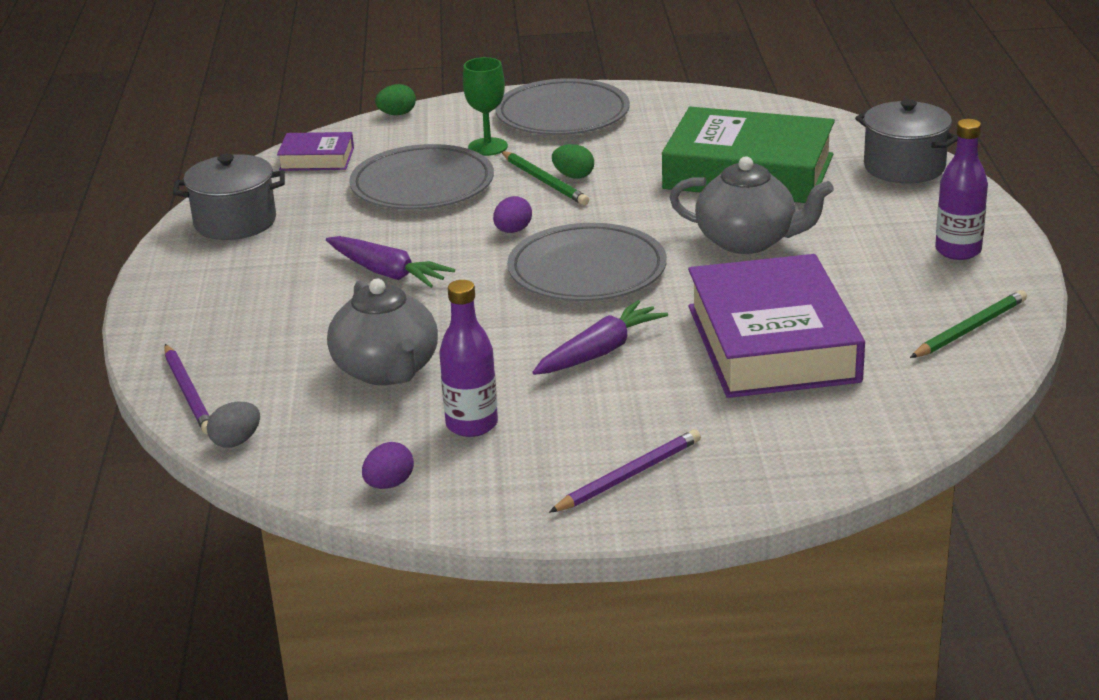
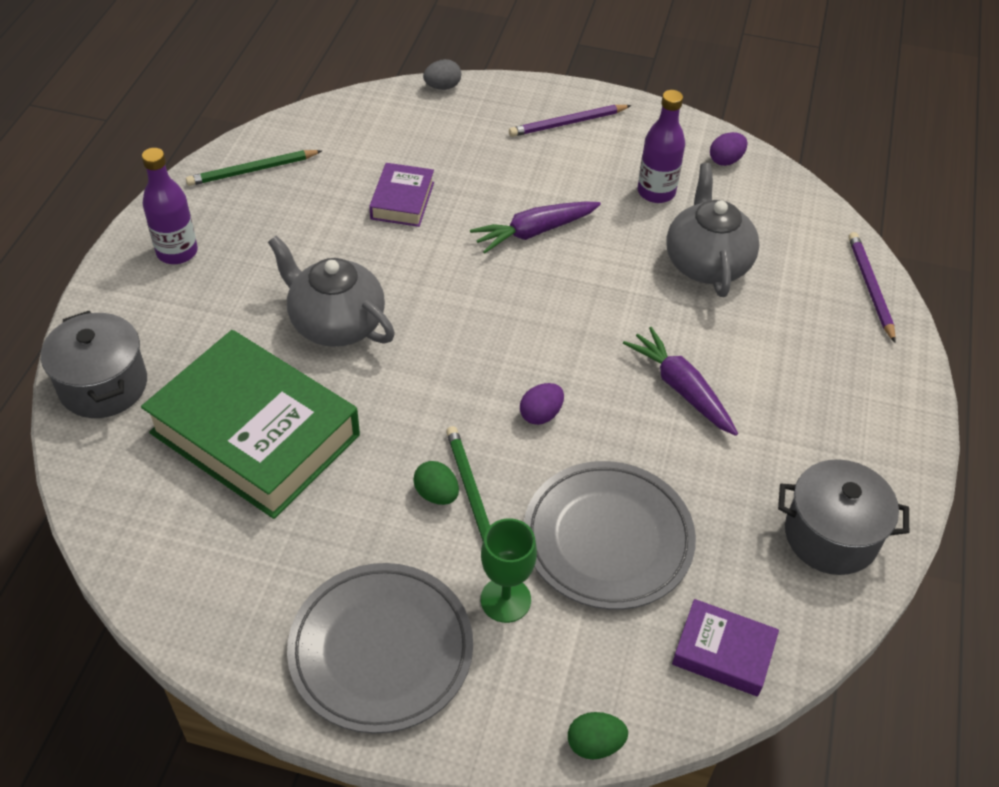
camera: 165 degrees left, 20 degrees up
(236, 441) = (831, 227): grey egg -> grey egg (442, 87)
(587, 270) = (498, 331): grey plate -> none
(772, 343) = (402, 200): purple book -> purple book, size x0.47

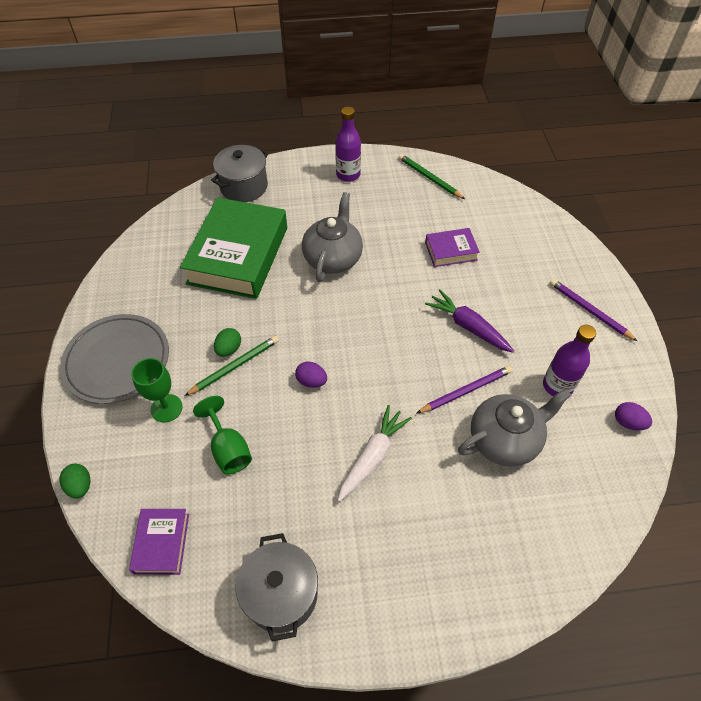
camera: 70 degrees right, 5 degrees up
(442, 87) = (570, 233): grey egg -> none
(608, 538) = (228, 449): grey plate -> green goblet
(681, 388) = (372, 456): purple carrot -> white carrot
(870, 287) = (553, 570): purple pencil -> purple pencil (466, 391)

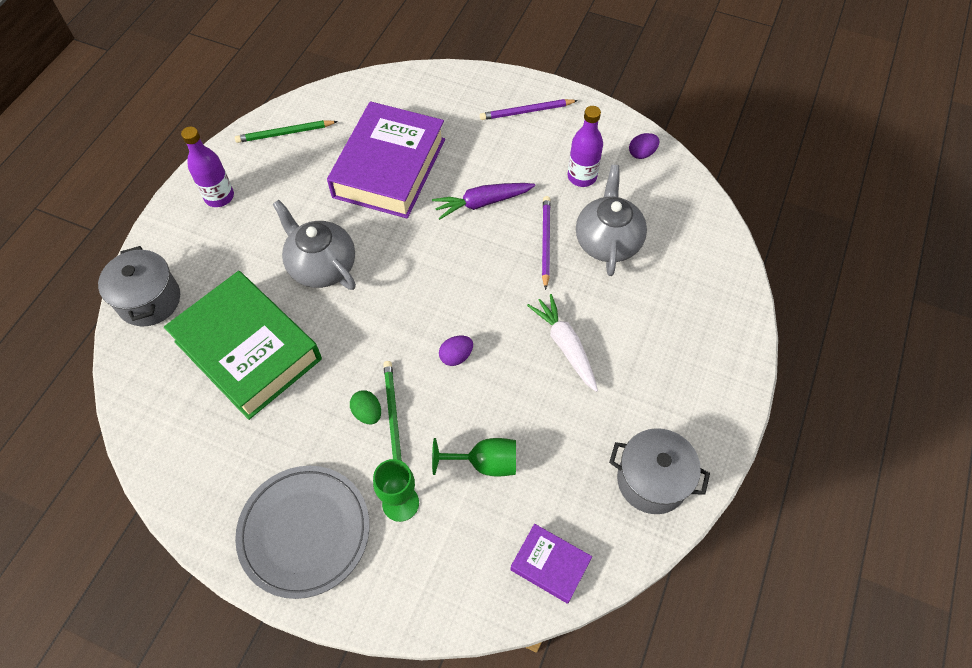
camera: 60 degrees left, 5 degrees up
(80, 486) = (441, 625): green egg -> none
(451, 251) = (389, 168): purple book -> purple book, size x2.15

